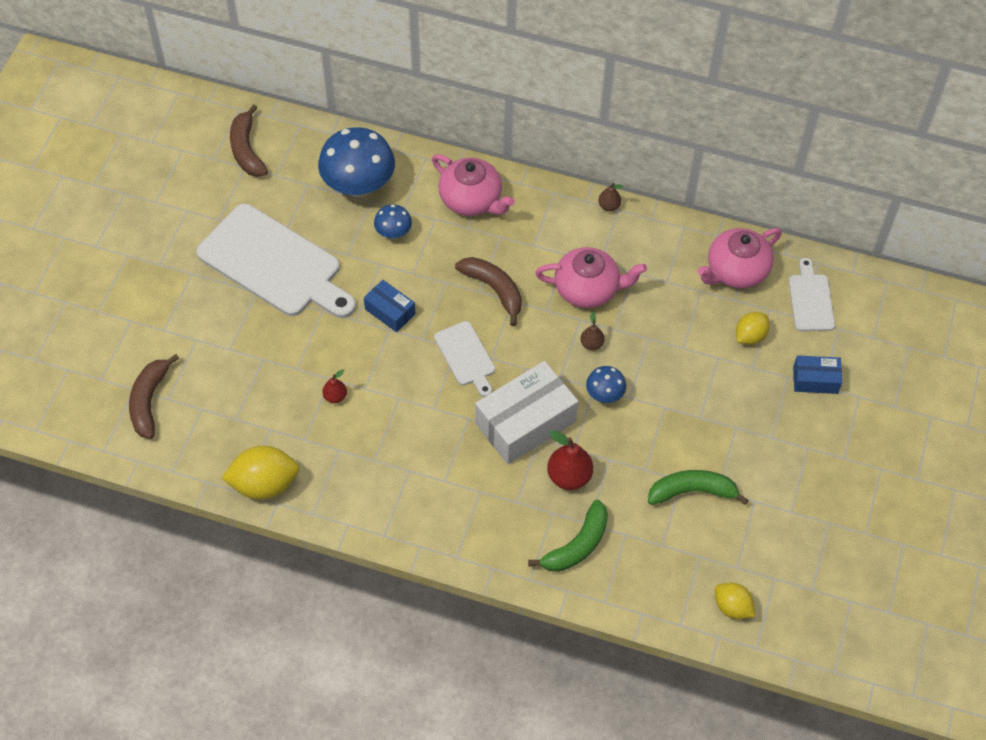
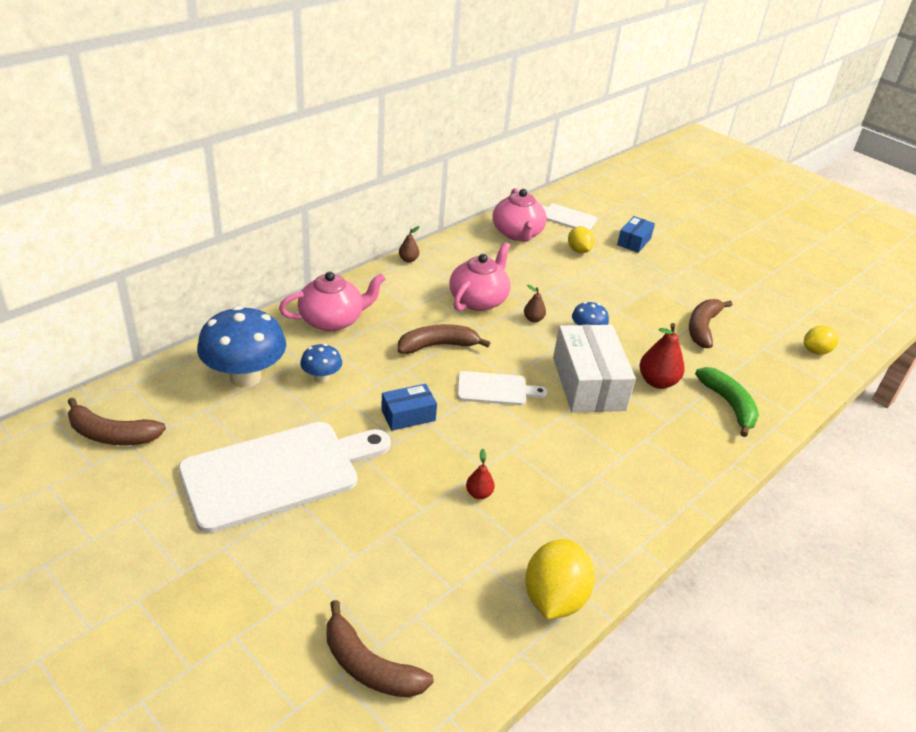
camera: 65 degrees left, 20 degrees down
(692, 491) = (702, 328): green banana -> brown banana

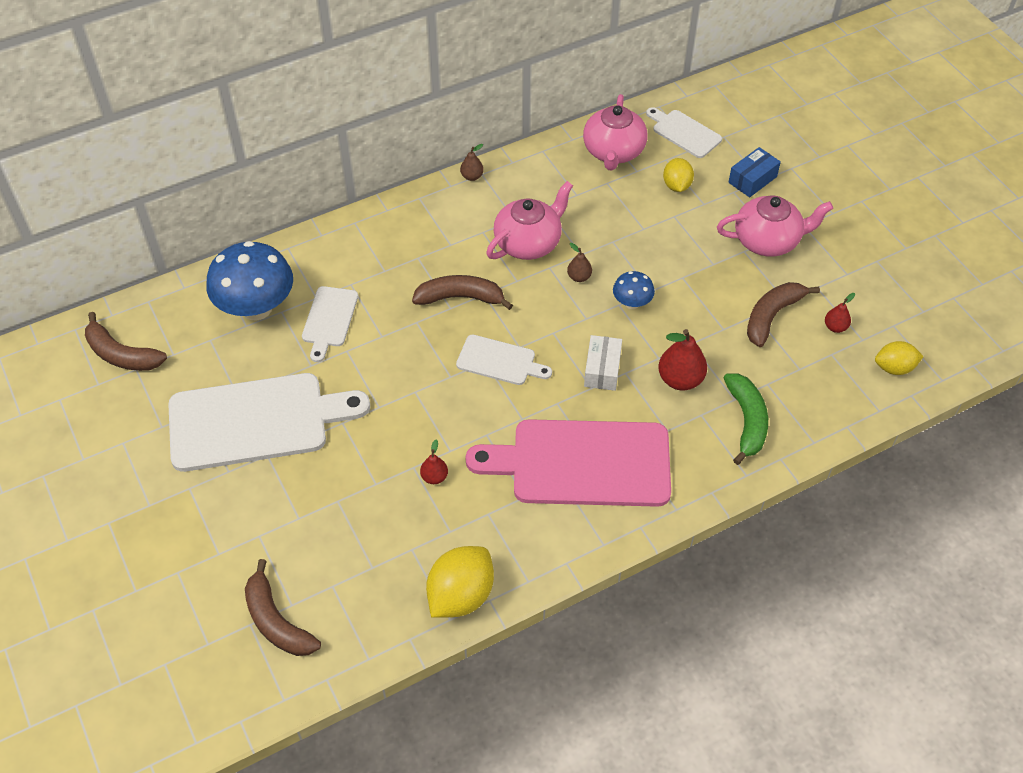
camera: 20 degrees right, 15 degrees up
(321, 377) = (329, 320): blue mushroom -> white cutting board
(332, 320) = (363, 249): pink teapot -> pink teapot (768, 241)
(408, 415) = (399, 378): blue box -> none
(588, 383) = (602, 369): white box -> white box, size x0.53
(610, 459) = (582, 463): none -> pink cutting board
(755, 329) = (835, 327): none -> red pear

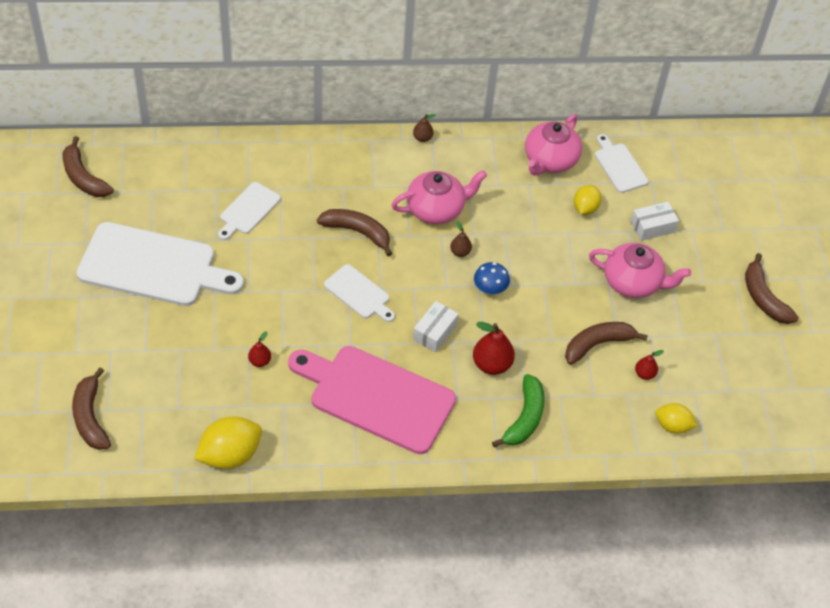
camera: 20 degrees right, 0 degrees up
(256, 308) = (199, 180): blue mushroom -> none
(752, 179) = (652, 227): blue box -> white box
(898, 207) = (763, 298): none -> brown banana

